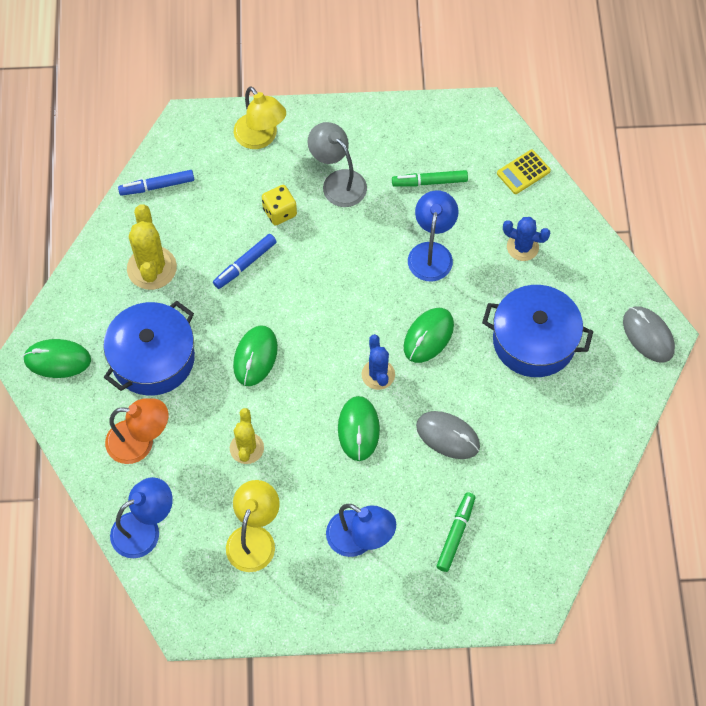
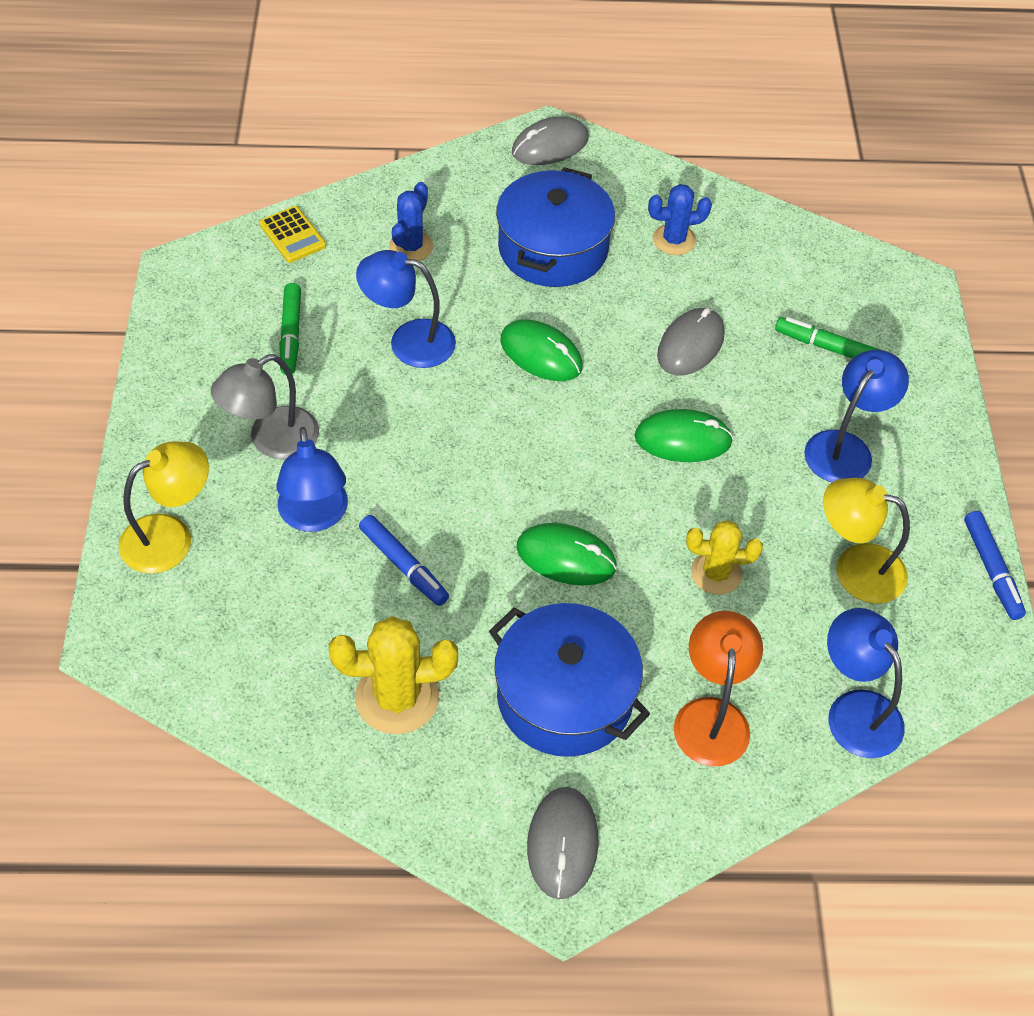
camera: 90 degrees left, 10 degrees down
(57, 360) = (562, 844): green mouse -> grey mouse
(157, 186) = (237, 688): blue marker -> blue marker (991, 570)
(279, 212) = (315, 517): yellow dice -> blue lamp
(378, 374) = (598, 412): blue cactus -> blue cactus (674, 240)

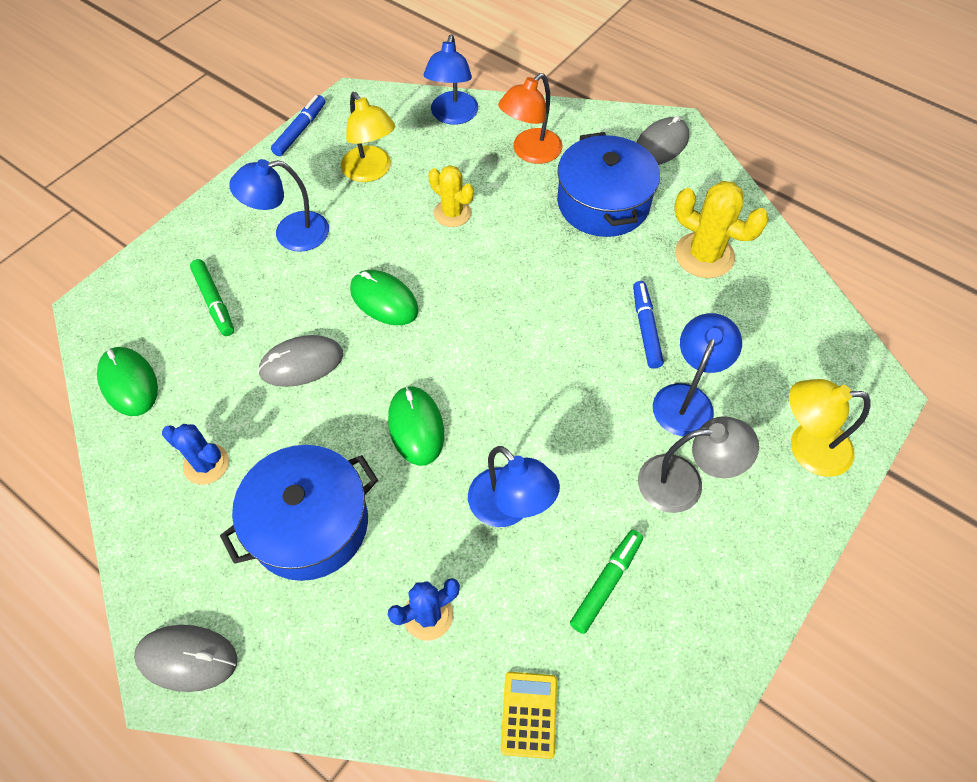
camera: 140 degrees left, 5 degrees up
(566, 557) = (534, 273): green mouse -> green mouse (128, 383)

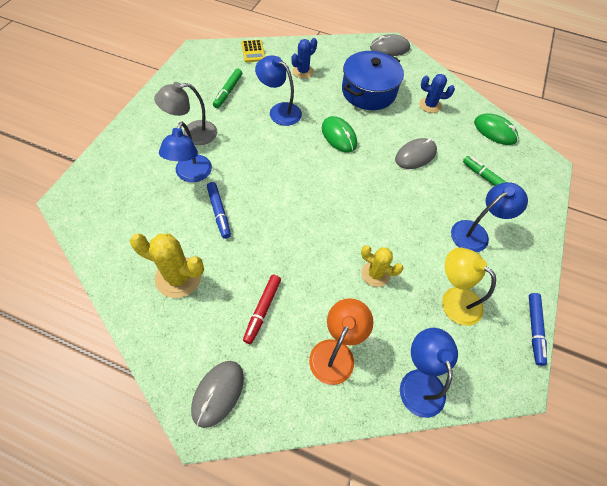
camera: 160 degrees right, 0 degrees up
(384, 300) = (390, 199): green mouse -> none
(603, 203) = (262, 310): blue pot -> red marker
(807, 447) = (121, 161): yellow lamp -> none

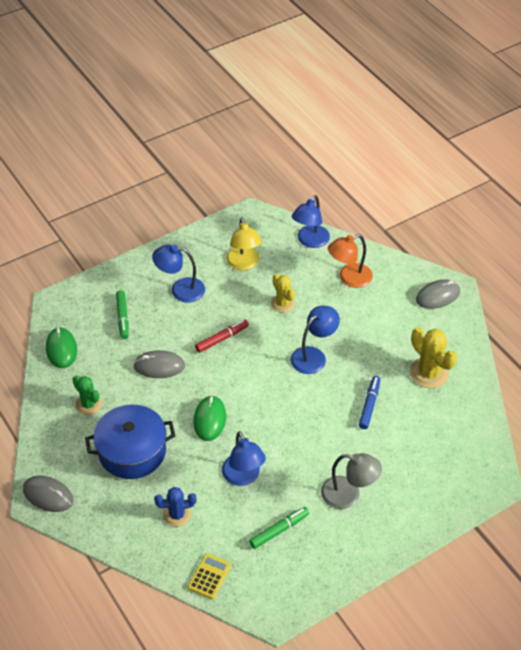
camera: 140 degrees left, 10 degrees down
(191, 175) = (374, 451): blue lamp -> blue lamp (313, 356)
(262, 310) = (380, 323): red marker -> red marker (222, 339)
(430, 105) = (88, 404): blue cactus -> green cactus
(534, 330) = (210, 226): blue marker -> none

